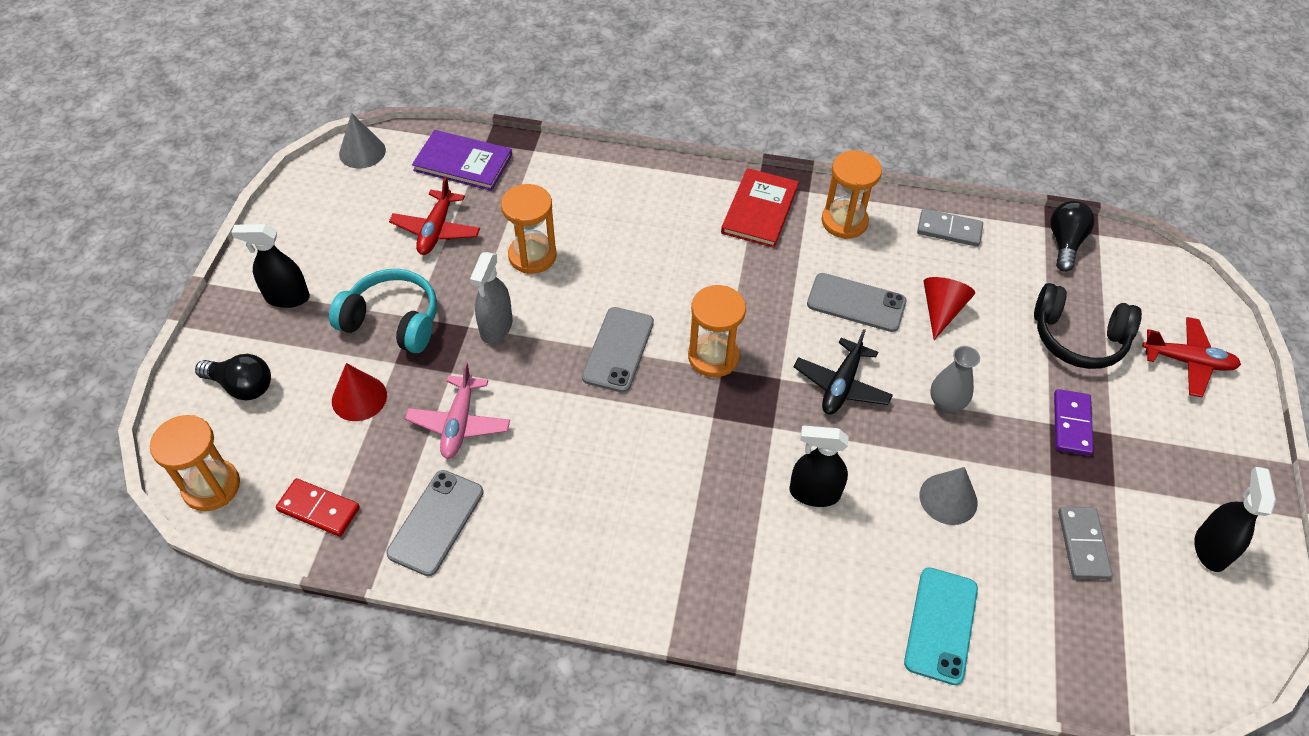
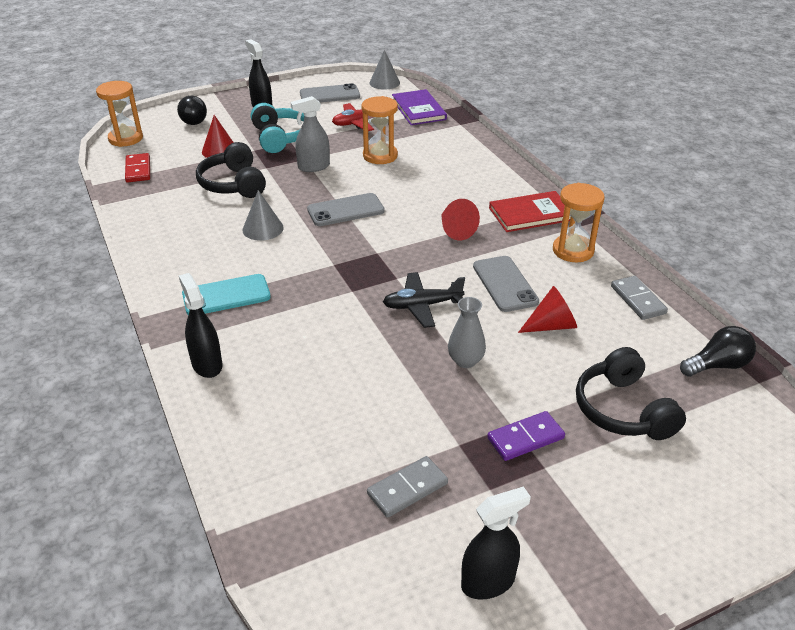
camera: 55 degrees right, 15 degrees down
(436, 522) = (160, 205): grey phone -> grey phone (329, 95)
(459, 424) = (233, 184): pink plane -> black headphones
(713, 357) = (382, 245): orange hourglass -> none
(737, 283) = (455, 230): none -> red cone
(814, 493) = (315, 329): black spray bottle -> black spray bottle (207, 364)
(941, 625) = (257, 433): turquoise phone -> turquoise phone (226, 295)
(948, 499) = (375, 395): grey cone -> grey cone (263, 228)
(1187, 361) = (690, 492): red plane -> none

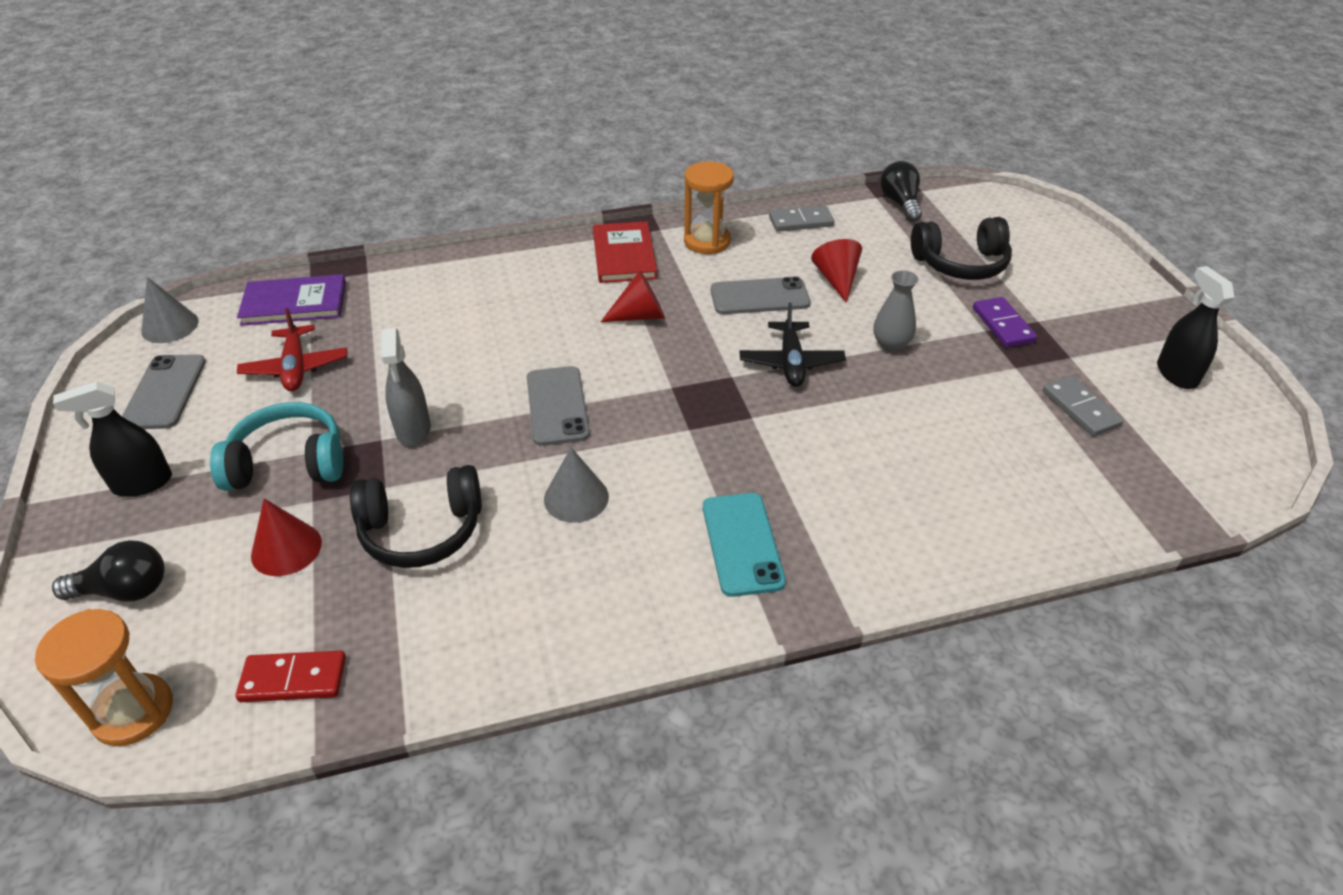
camera: 80 degrees left, 5 degrees up
(207, 364) = (894, 566): black spray bottle -> none
(380, 156) = (417, 357): orange hourglass -> none

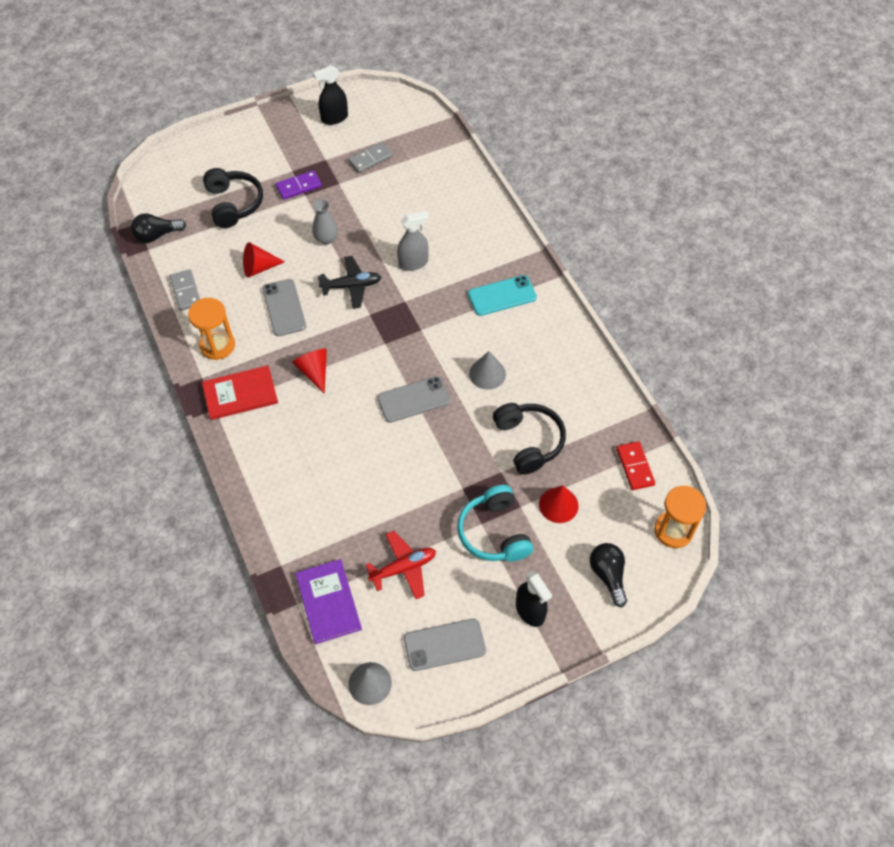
camera: 100 degrees left, 15 degrees up
(413, 430) = (450, 472): grey spray bottle -> grey spray bottle (413, 263)

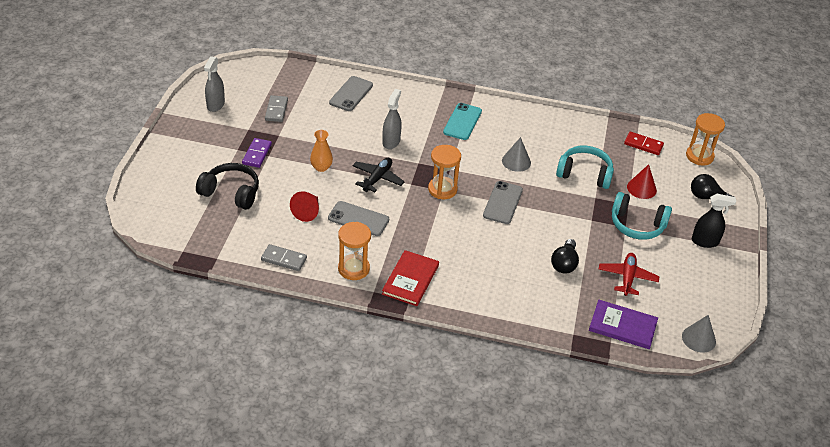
camera: 55 degrees left, 15 degrees down
(157, 235) = (209, 246): black light bulb -> black light bulb (564, 264)
(314, 372) = (430, 234): red cone -> none
(326, 239) = (321, 167): grey vase -> orange vase
(334, 118) = (215, 105): black spray bottle -> grey spray bottle
(385, 342) = (442, 189): none -> orange hourglass
(444, 645) = (698, 290): grey phone -> grey phone (351, 94)
(529, 441) = (584, 174): black headphones -> turquoise headphones

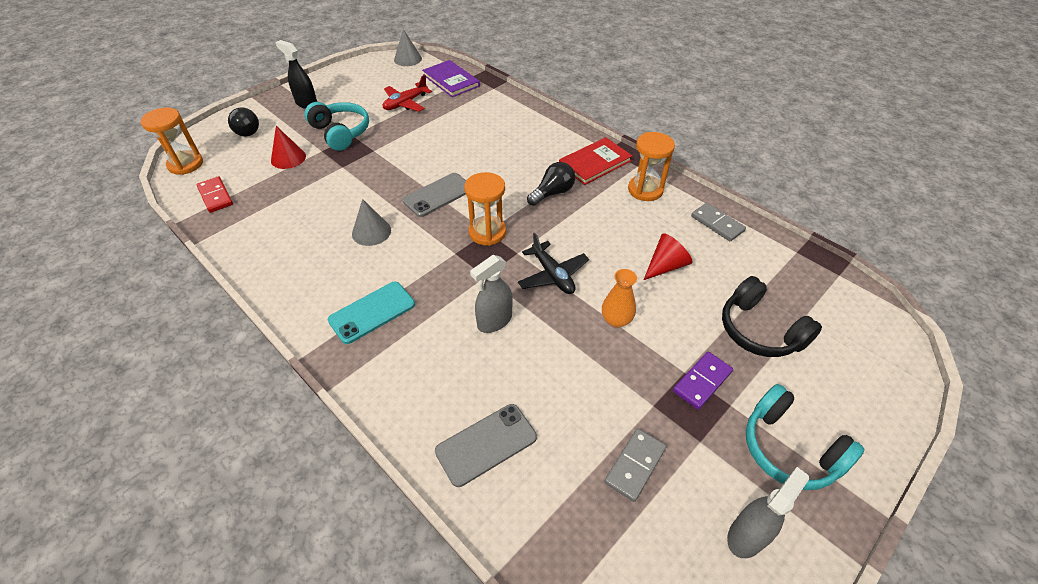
camera: 145 degrees left, 5 degrees up
(358, 219) = (609, 235): grey phone -> none
(377, 178) = (552, 275): black plane -> black plane turned 90 degrees counterclockwise
(564, 264) = (443, 128): black light bulb -> black light bulb (552, 193)
(584, 174) = (319, 191): turquoise headphones -> turquoise headphones (789, 449)

